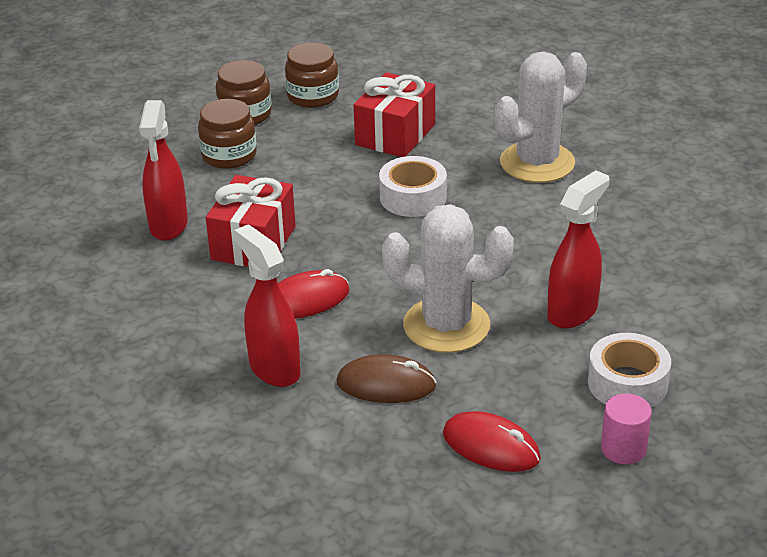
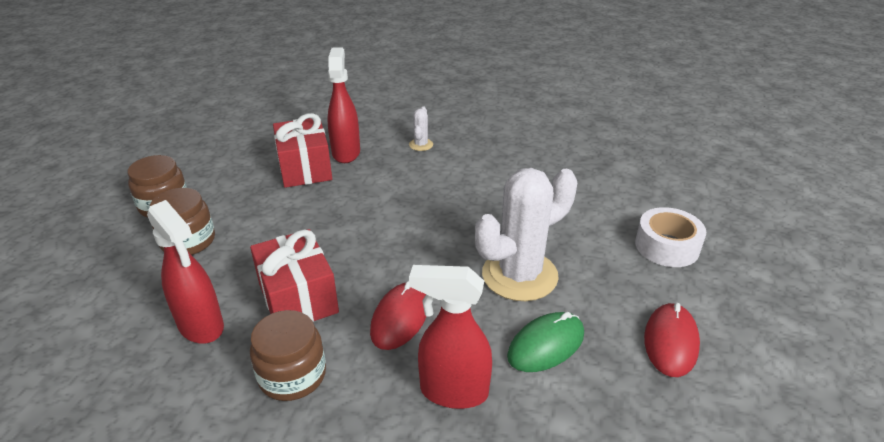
camera: 45 degrees left, 0 degrees up
(313, 96) = (206, 169): brown jar -> brown jar (292, 375)
(386, 384) = (546, 345): brown mouse -> green mouse
(413, 197) = (374, 202): white tape -> none
(491, 446) = (670, 342): red mouse -> red mouse turned 60 degrees counterclockwise
(537, 163) = (421, 145): white cactus -> white cactus, size x0.42
(572, 312) = (574, 221): red spray bottle -> red spray bottle (346, 153)
(623, 449) = (730, 288): pink cylinder -> none

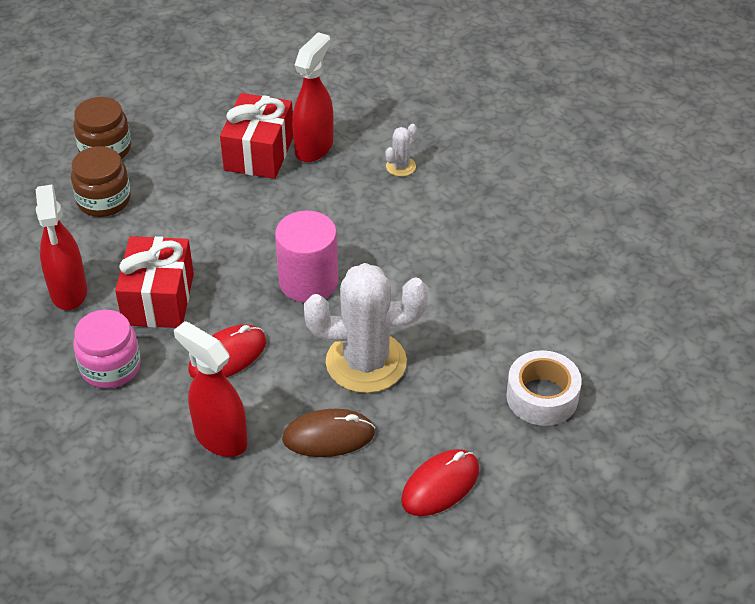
camera: 30 degrees right, 10 degrees up
(292, 375) = (110, 367): brown jar -> pink jar
(420, 237) = (308, 282): none -> pink cylinder
(546, 345) = (328, 436): green mouse -> brown mouse

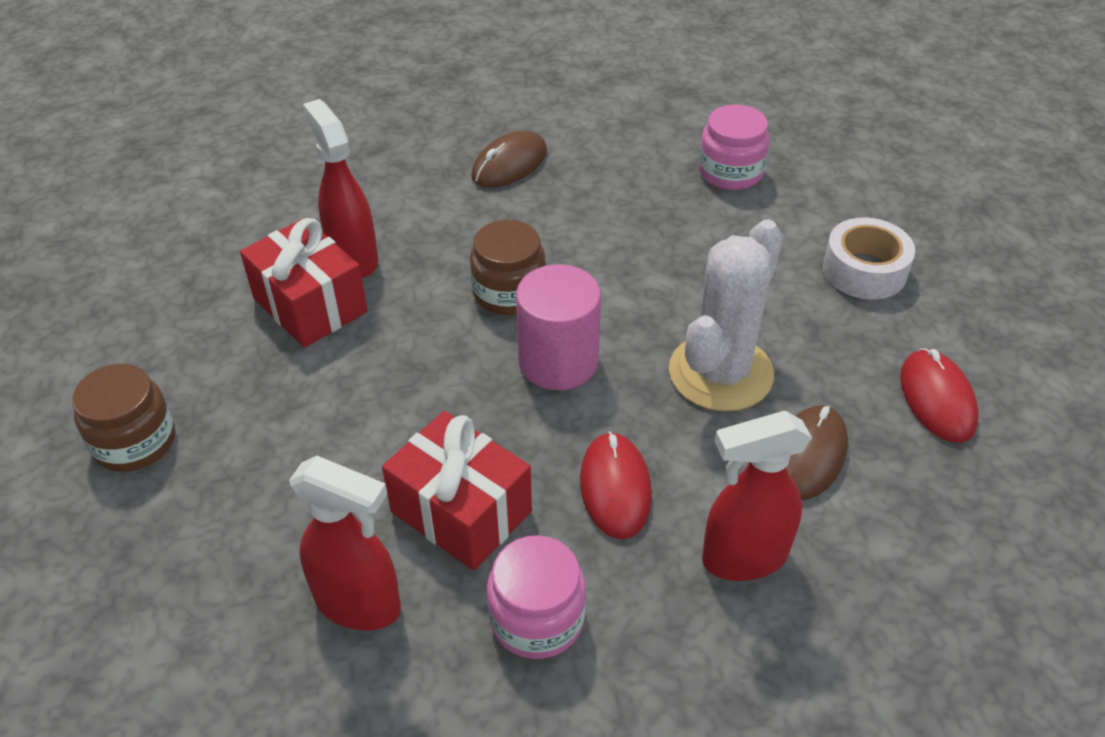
camera: 55 degrees left, 0 degrees up
(104, 200) = (227, 486): brown jar -> brown jar (509, 292)
(401, 166) = (455, 211): white cactus -> none
(473, 166) = (509, 164): none -> brown mouse
(582, 279) = (730, 172): none -> pink jar

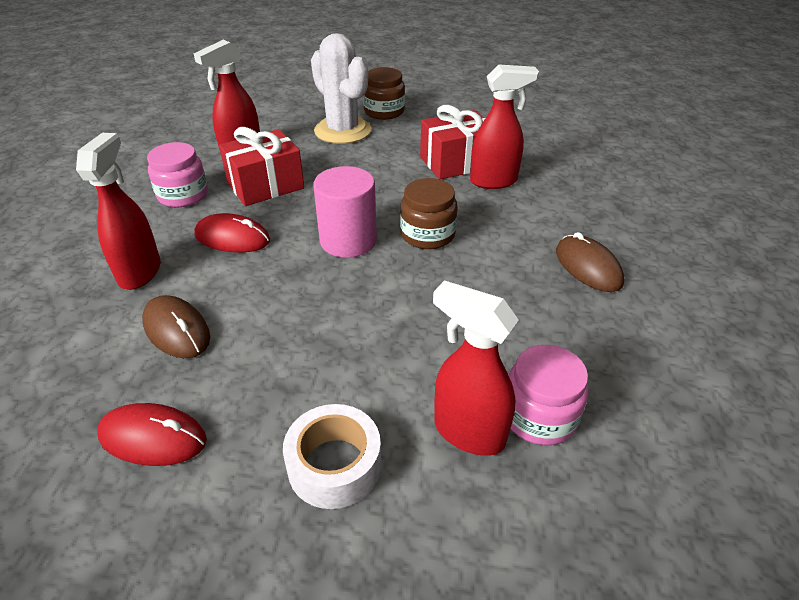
camera: 110 degrees right, 5 degrees down
(720, 373) = (283, 312): white cactus -> white cactus (342, 131)
(775, 206) = (468, 432): none -> red spray bottle

